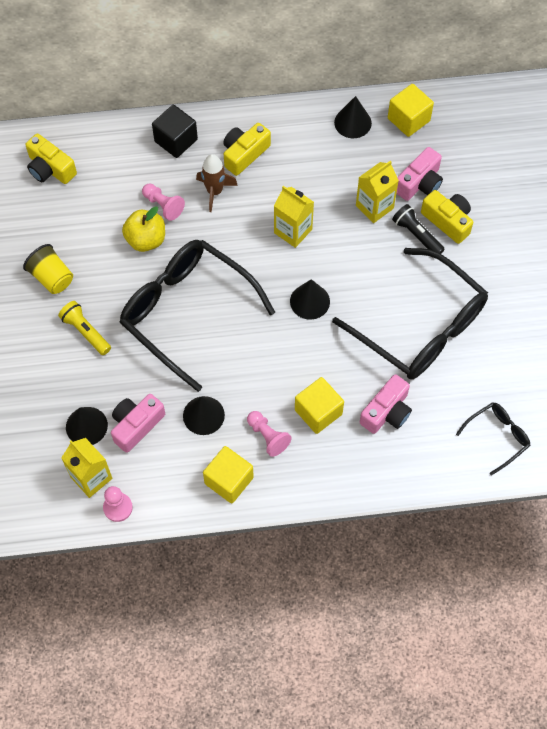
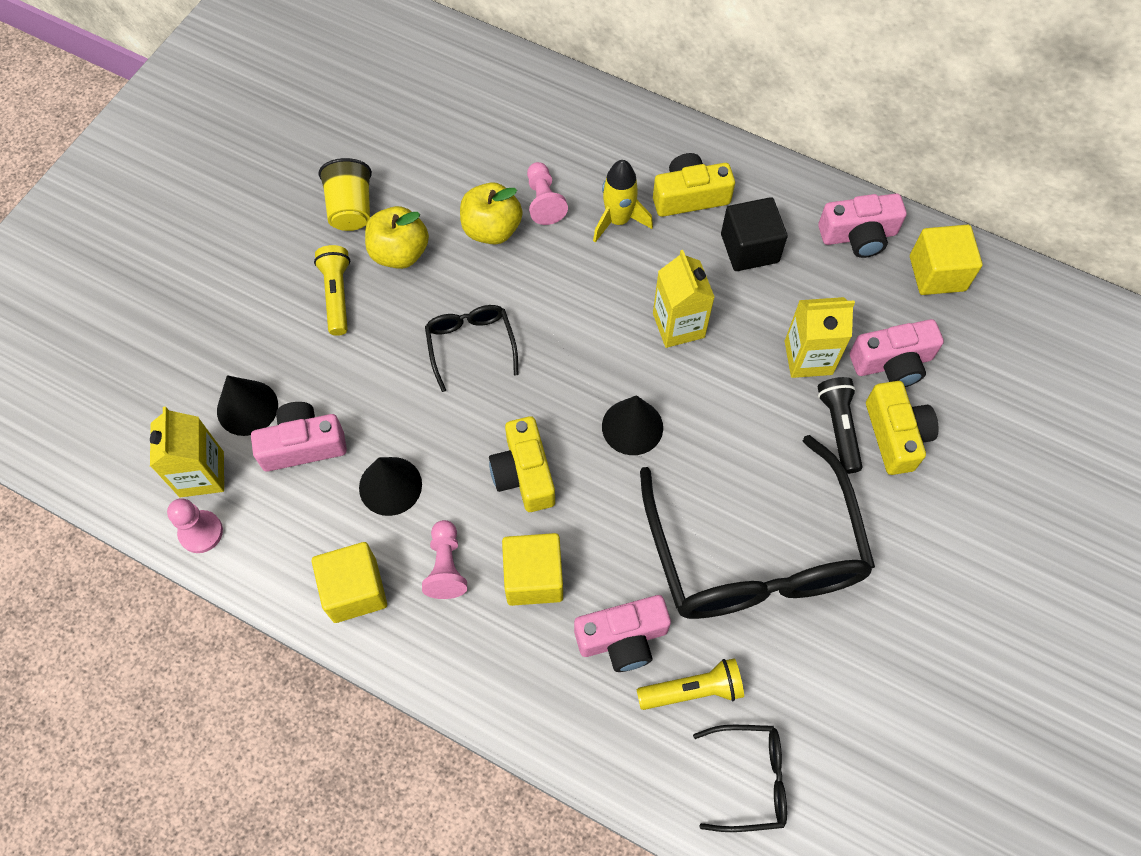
camera: 35 degrees right, 0 degrees up
(50, 168) = (449, 85): yellow camera -> yellow camera (524, 474)
(103, 285) = (399, 253): none -> yellow apple
(176, 140) = (619, 134): black cube -> black cube (749, 248)
(186, 312) = (470, 345): black glasses -> black glasses, size x0.45
(214, 191) = (618, 220): brown rocket -> yellow rocket
(352, 122) = (858, 235): black cone -> pink camera
(440, 414) = (693, 690): none -> yellow flashlight

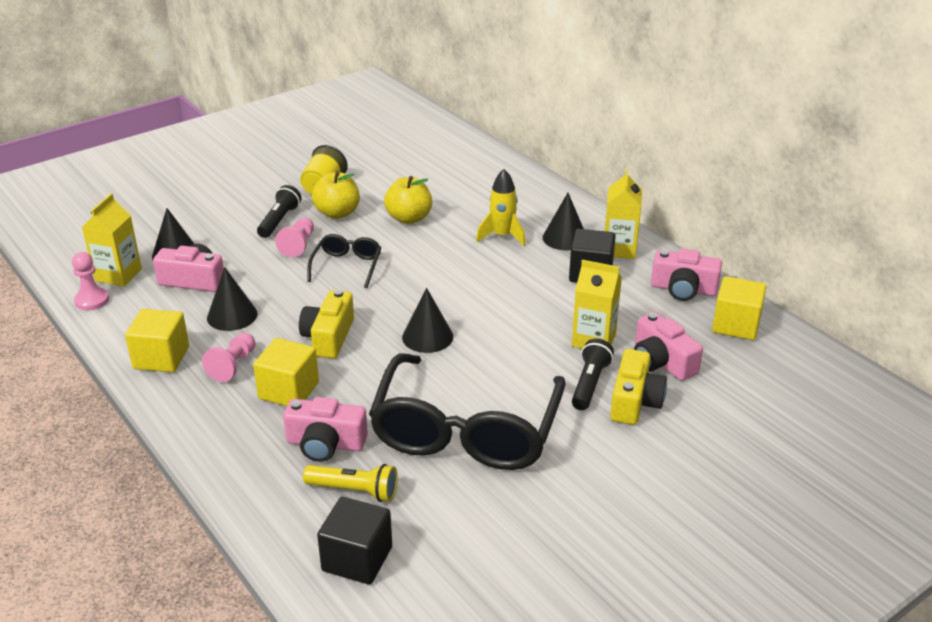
camera: 25 degrees right, 30 degrees down
(337, 295) = (279, 221): yellow flashlight -> black flashlight
(544, 201) = (456, 214): pink pawn -> pink pawn (298, 245)
(678, 325) = (505, 297): yellow carton -> yellow carton (619, 249)
(689, 196) = (565, 238): yellow camera -> black cone
(750, 779) = (357, 559): black glasses -> black cube
(892, 363) = (661, 362): pink camera -> pink camera turned 45 degrees clockwise

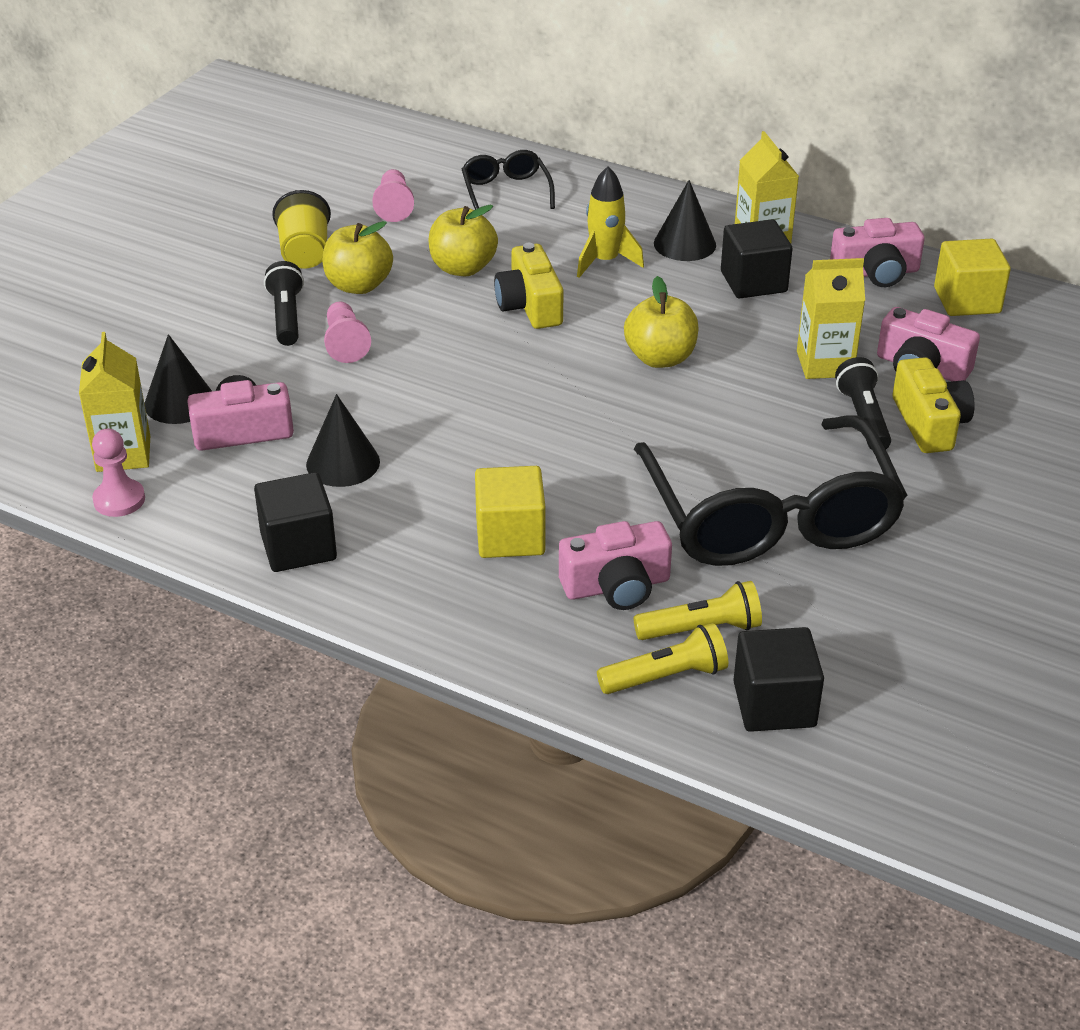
camera: 25 degrees left, 5 degrees up
(161, 358) = (298, 546): yellow cube -> black cube
(233, 365) = (407, 527): pink pawn -> pink pawn (394, 206)
(303, 514) = (666, 676): none -> yellow flashlight
(328, 337) = (499, 453): yellow camera -> yellow camera (530, 305)
(347, 266) = (438, 354): black glasses -> black glasses (506, 191)
(427, 337) = (624, 417): black cone -> none
(484, 306) = (660, 358): none -> yellow apple

